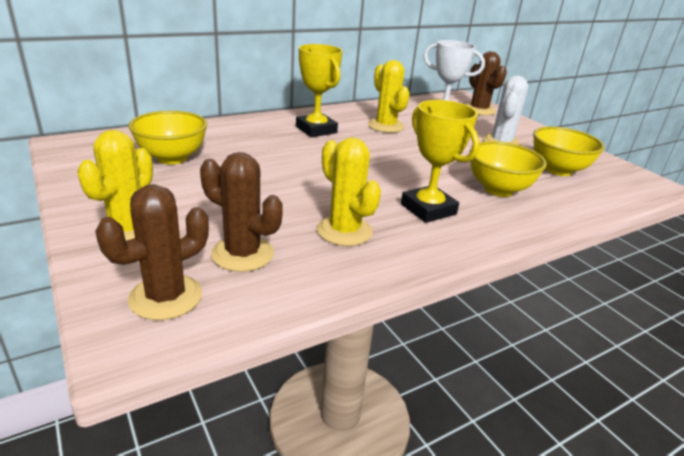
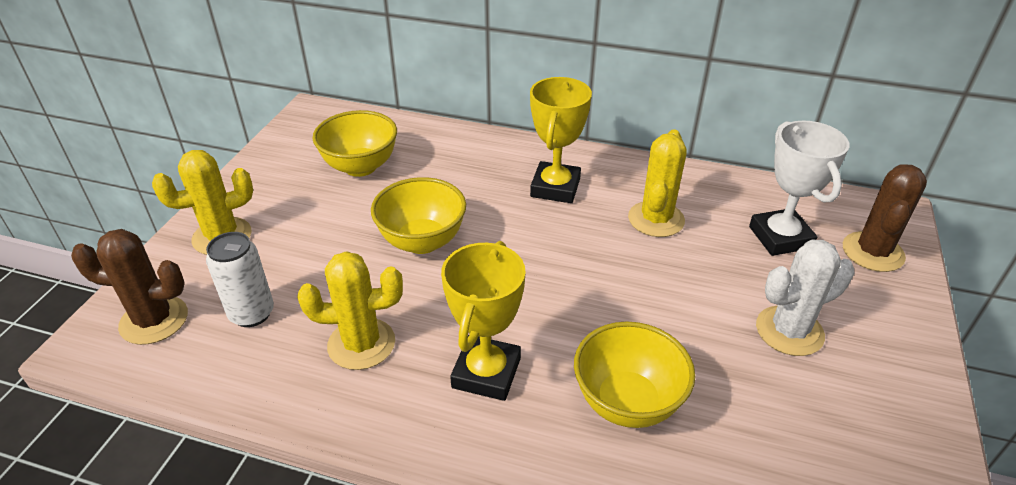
camera: 50 degrees right, 10 degrees up
(242, 254) = (252, 313): brown cactus -> white can
(344, 231) = (361, 344): yellow cactus -> yellow cactus turned 75 degrees clockwise
(558, 170) = (793, 430): yellow bowl -> yellow bowl (422, 241)

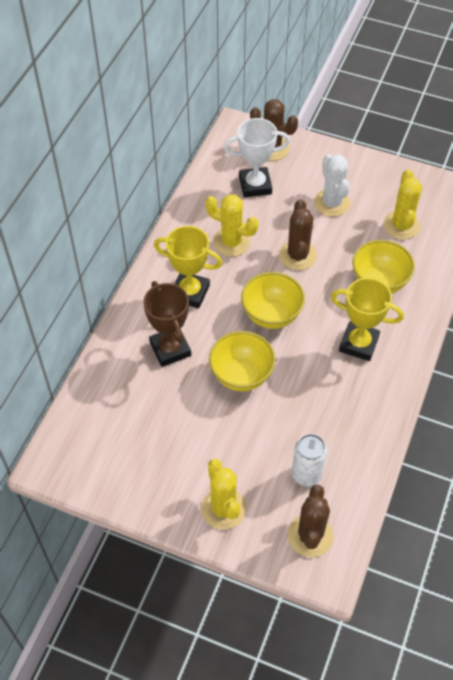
camera: 85 degrees left, 15 degrees up
(360, 167) = (144, 419): yellow bowl -> yellow bowl (271, 315)
(361, 344) = (335, 408): yellow cactus -> yellow cactus (401, 225)
(462, 178) = (170, 349): none -> brown trophy
(654, 291) = (298, 255): none -> brown cactus

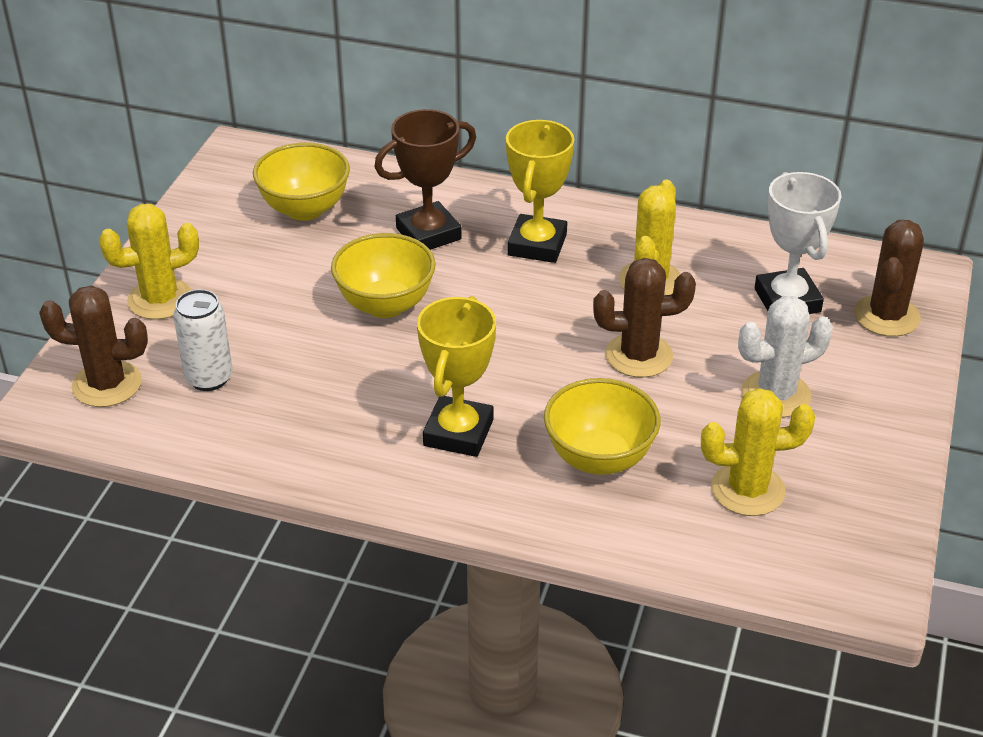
camera: 85 degrees right, 15 degrees down
(271, 315) = (505, 331): yellow bowl -> yellow bowl (305, 209)

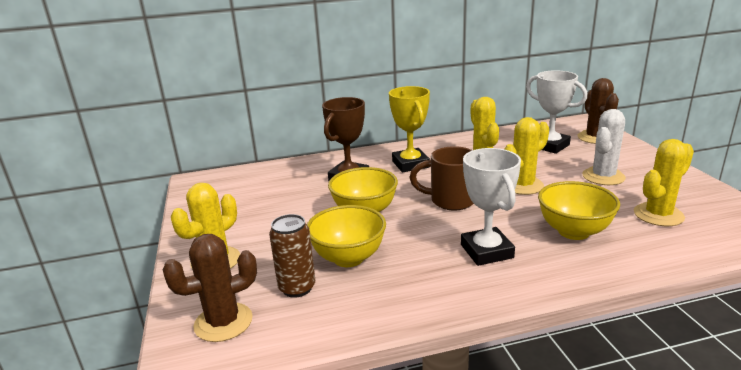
camera: 30 degrees left, 15 degrees down
(209, 378) = (297, 288): white can -> brown can
(305, 209) = (265, 190): yellow bowl -> yellow bowl (348, 258)
(458, 432) = (486, 251): yellow trophy -> white trophy
(511, 336) = (450, 201): none -> brown mug
(639, 356) = (522, 185): brown cactus -> yellow cactus

